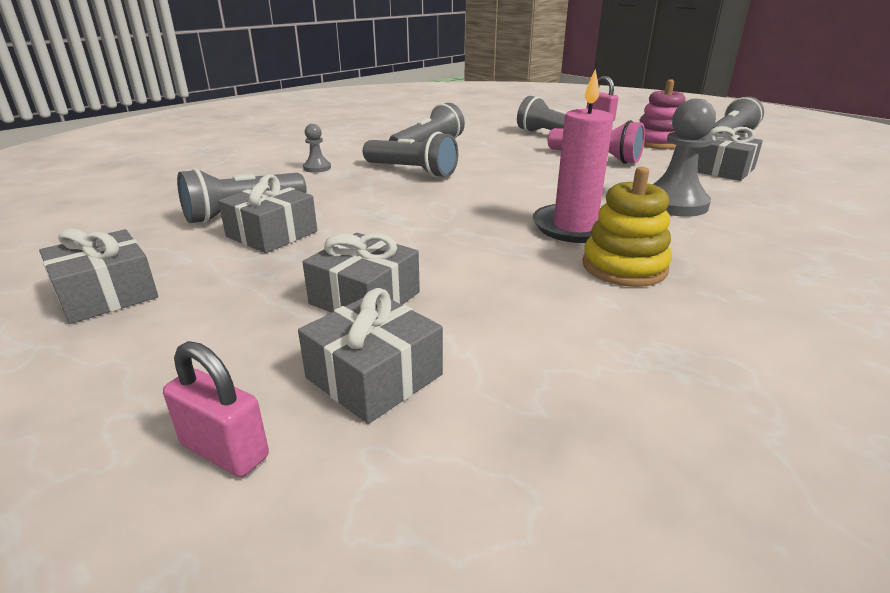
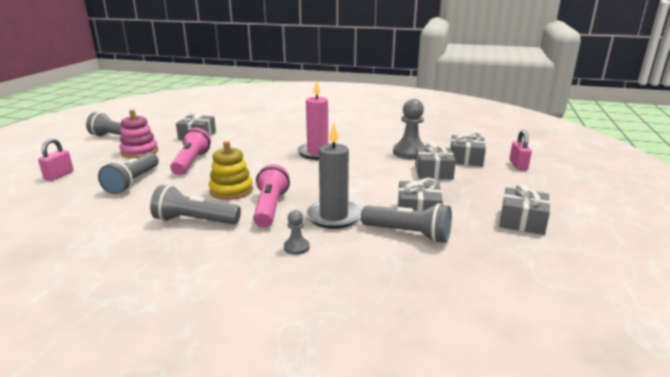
camera: 120 degrees left, 5 degrees down
(345, 191) = (333, 216): none -> grey candle
(412, 171) = (270, 208): grey flashlight -> pink flashlight
(624, 267) = (347, 142): yellow stacking toy -> yellow stacking toy (231, 190)
(674, 204) = (265, 140): grey pawn -> grey pawn (410, 153)

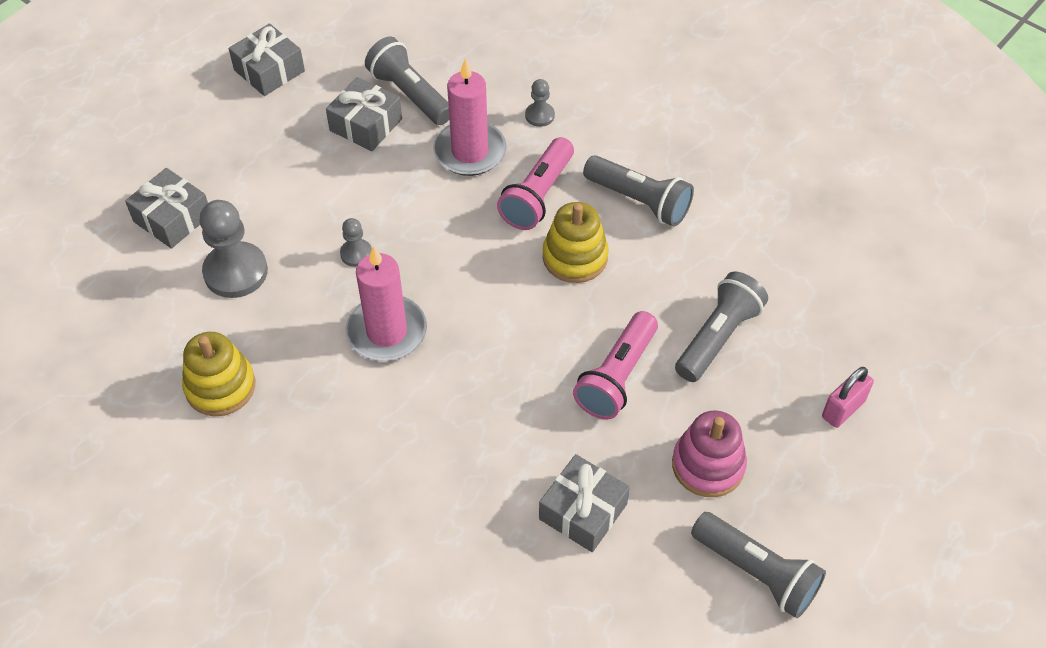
camera: 155 degrees left, 30 degrees up
(333, 216) = (470, 151): grey candle -> pink candle
(358, 168) = (356, 254): none -> grey pawn
(373, 131) = (220, 386): none -> yellow stacking toy
(433, 172) = (260, 200): grey gift -> none
(518, 165) = (121, 172): pink padlock -> none

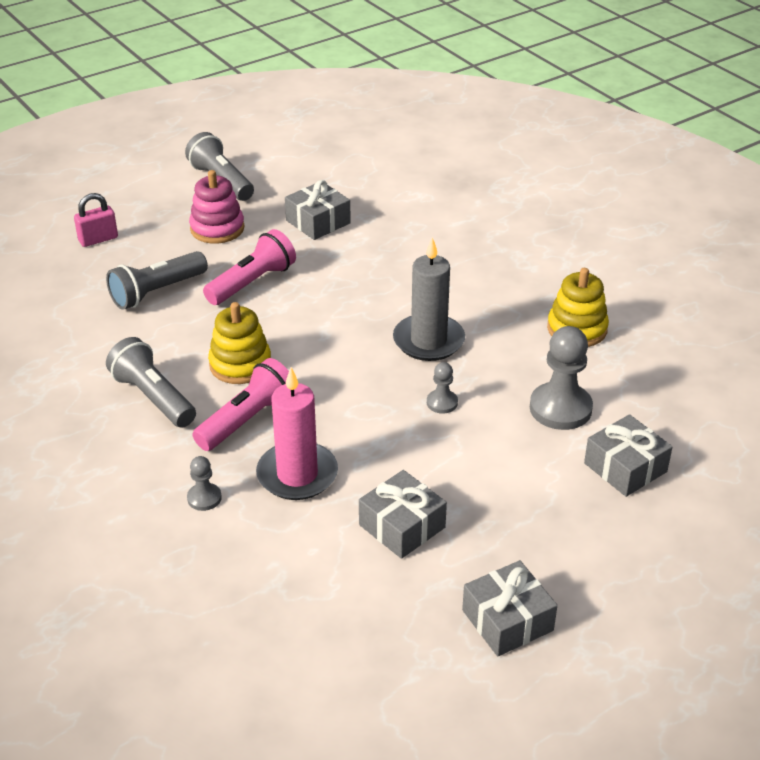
camera: 165 degrees left, 15 degrees down
(386, 332) = (428, 341): pink candle -> grey candle
(410, 94) = (340, 552): grey flashlight -> none

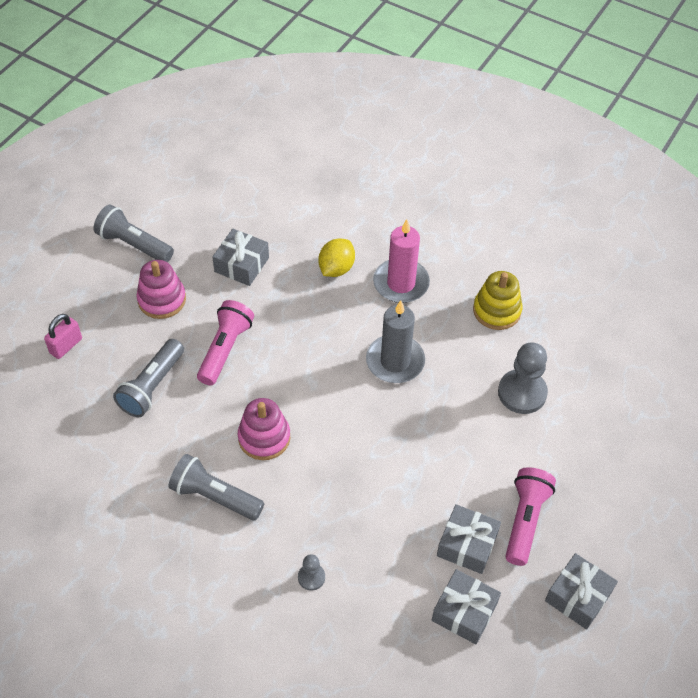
camera: 25 degrees left, 15 degrees up
(240, 364) = (264, 438): yellow stacking toy -> pink stacking toy
(247, 420) = (301, 490): pink flashlight -> pink flashlight (525, 520)
(297, 474) = (367, 528): pink candle -> pink candle (401, 283)
(416, 249) = (336, 268): none -> yellow lemon
(442, 403) = (436, 419): grey pawn -> none
(625, 467) = (591, 431): grey gift -> grey gift (464, 612)

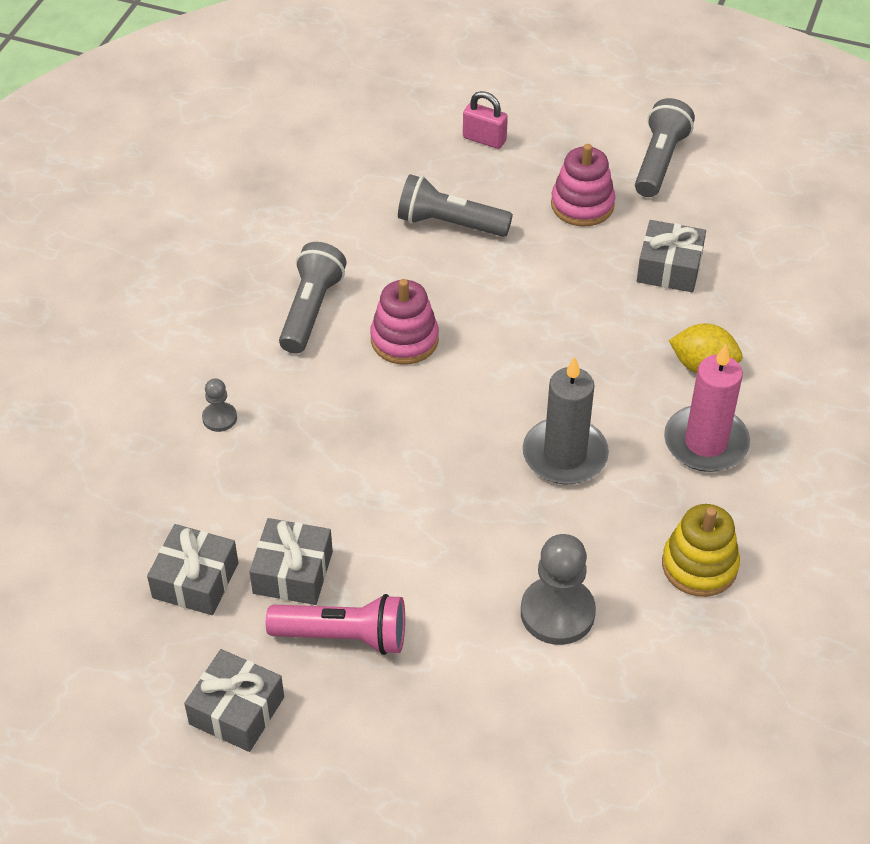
camera: 80 degrees right, 5 degrees down
(225, 349) = (526, 278): pink flashlight -> none

